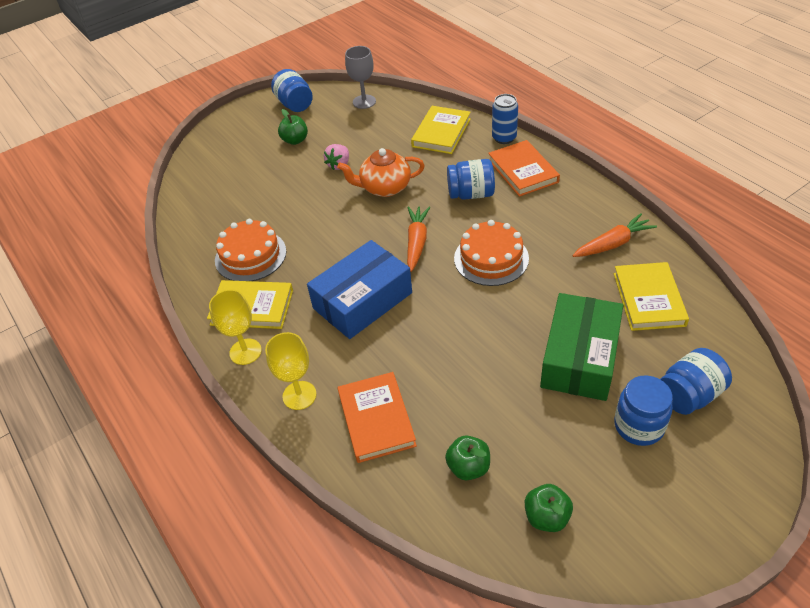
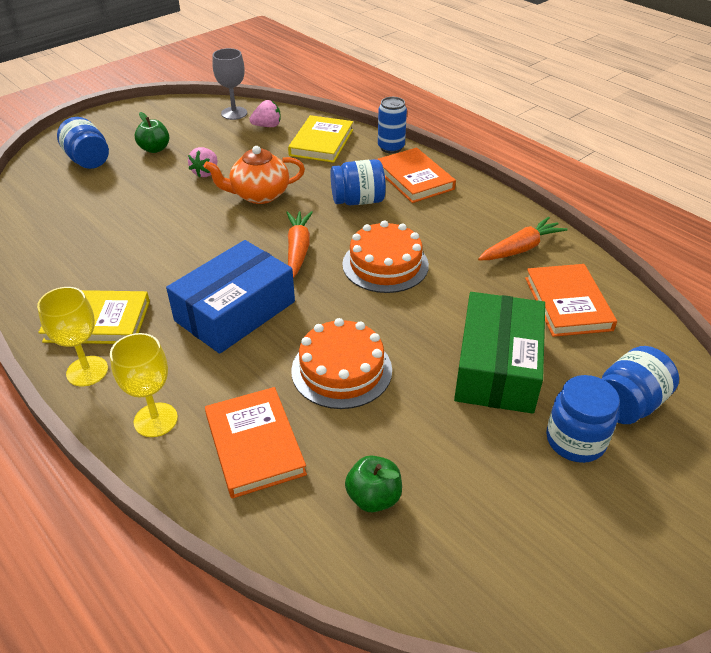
camera: 10 degrees left, 5 degrees down
(250, 255) = (98, 265): orange cake -> orange cake (341, 370)
(295, 104) = (155, 115): blue jar -> blue jar (88, 160)
(393, 115) = (267, 126): none -> pink strawberry
(546, 517) = (476, 554): green apple -> none
(648, 299) = (567, 303): yellow book -> orange book

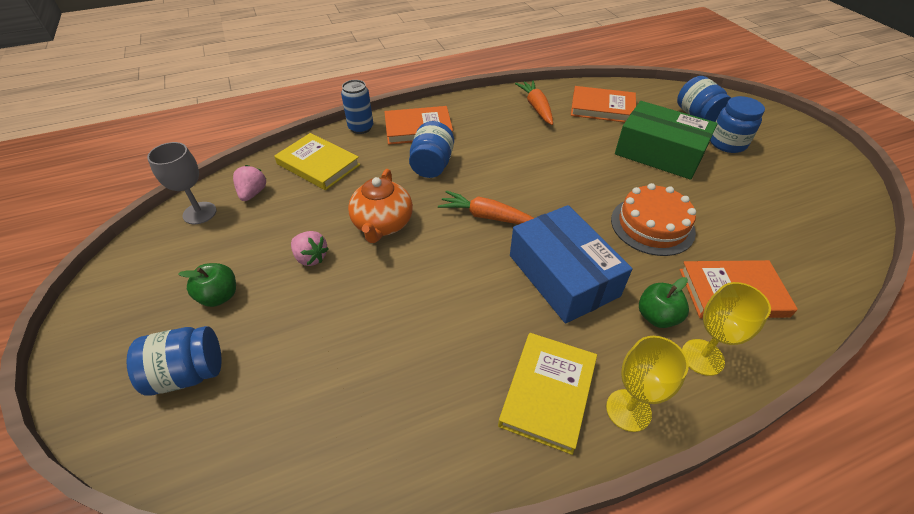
camera: 70 degrees left, 5 degrees up
(373, 497) = (781, 239): green apple -> green apple (657, 316)
(385, 264) = (529, 172): orange cake -> none

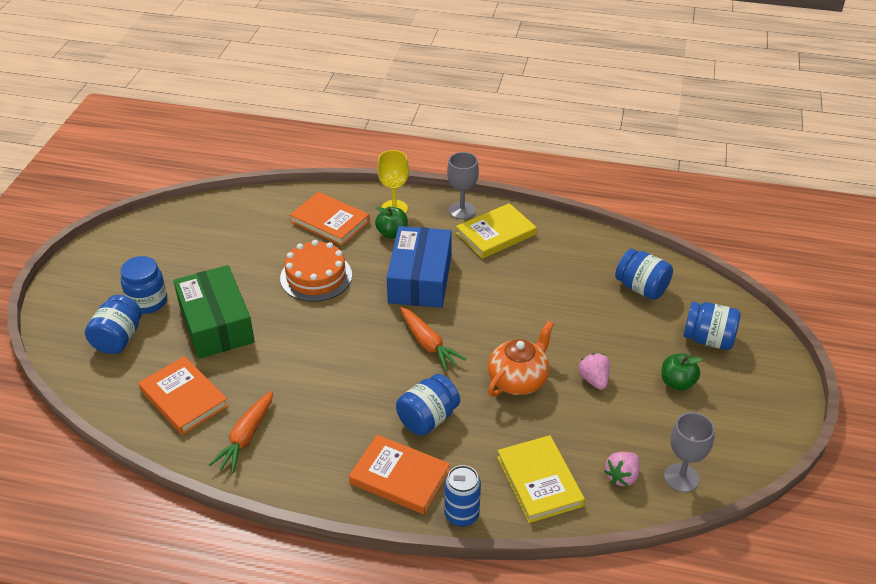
camera: 145 degrees left, 5 degrees down
(301, 412) = (641, 288): none -> blue jar
(628, 410) = (462, 210): yellow goblet -> grey goblet

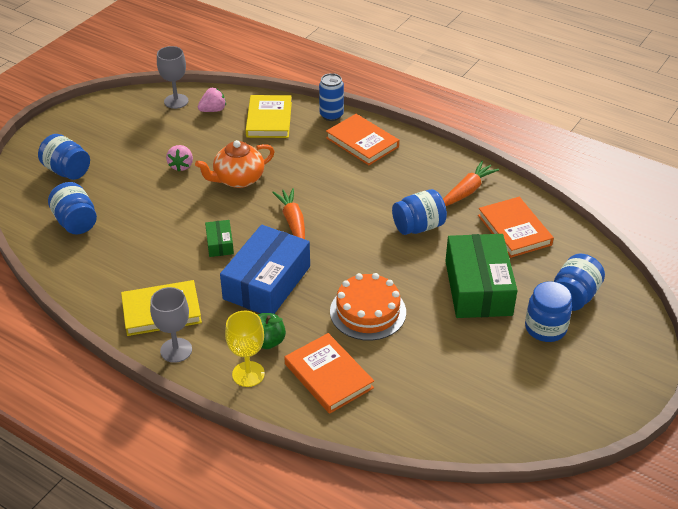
camera: 160 degrees left, 0 degrees up
(428, 419) = (323, 171): blue jar -> blue jar (418, 227)
(487, 303) = (220, 244): none -> green box
(677, 382) = (122, 150): green apple -> none

